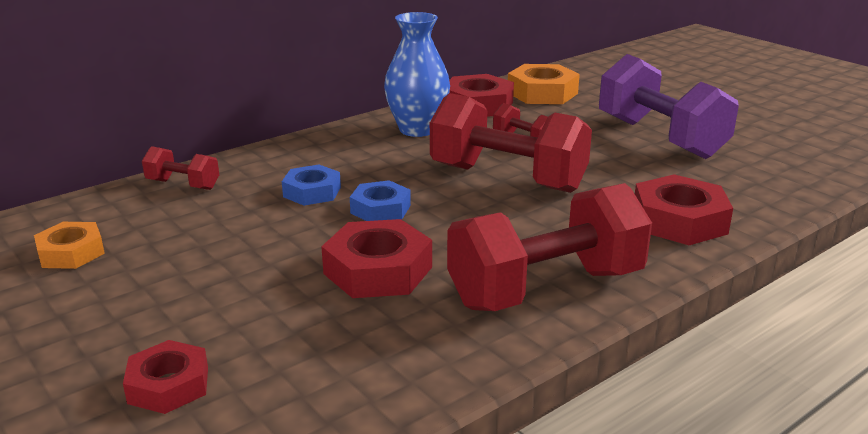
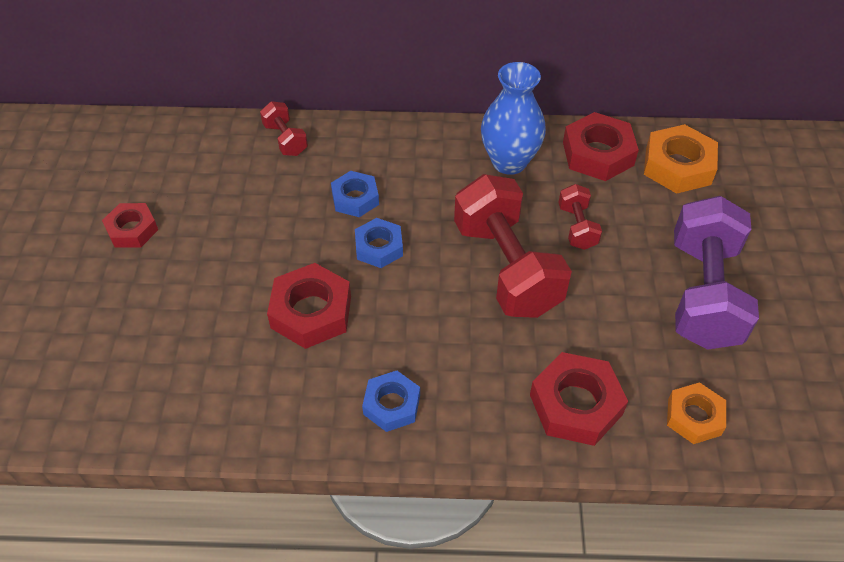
camera: 40 degrees right, 25 degrees up
(71, 253) = (167, 177): orange nut -> orange nut (694, 417)
(168, 385) = (116, 334): red nut -> red nut (132, 230)
(546, 289) = (391, 405): red dumbbell -> blue nut

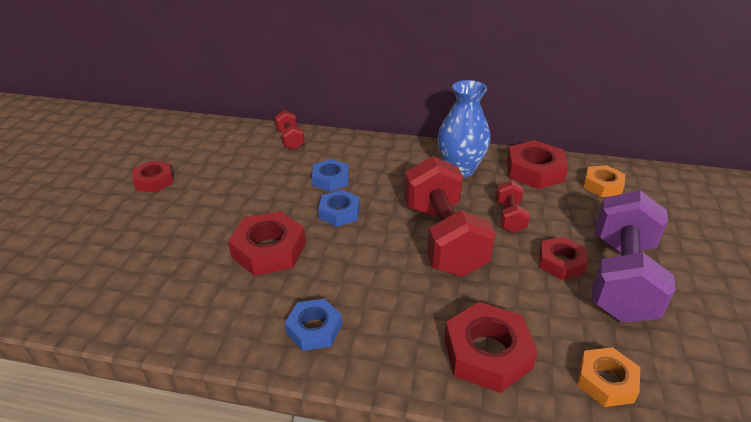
camera: 10 degrees right, 15 degrees down
(639, 282) = (561, 262): none -> red nut
(678, 166) = (602, 185): orange nut -> orange nut, size x0.64

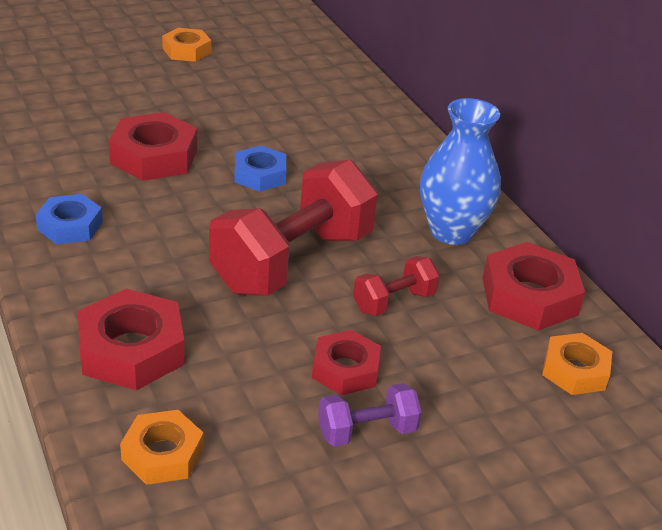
camera: 50 degrees right, 0 degrees up
(154, 181) = (186, 51): red nut -> orange nut
(290, 140) = (354, 93): red dumbbell -> none
(330, 179) = (312, 147): blue nut -> none
(620, 278) = (367, 431): purple dumbbell -> purple dumbbell, size x0.47

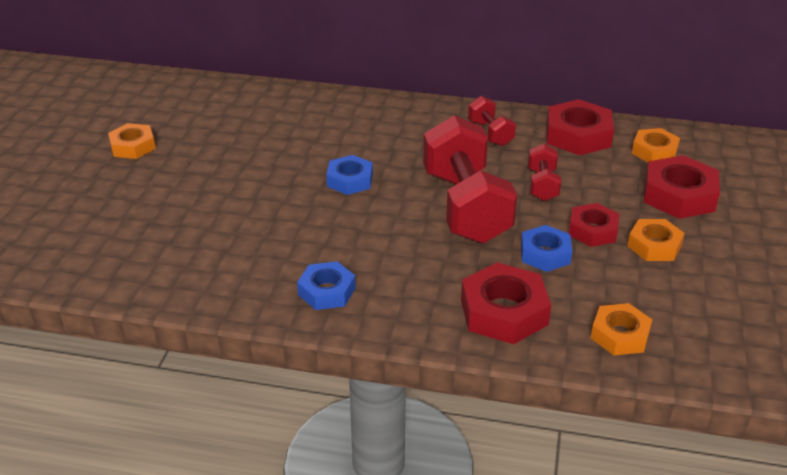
camera: 50 degrees left, 0 degrees up
(154, 156) = (273, 218): red nut -> red nut (679, 195)
(263, 346) = (545, 254): none -> blue nut
(367, 431) = (654, 246): purple dumbbell -> orange nut
(451, 231) = (490, 133): blue vase -> red dumbbell

